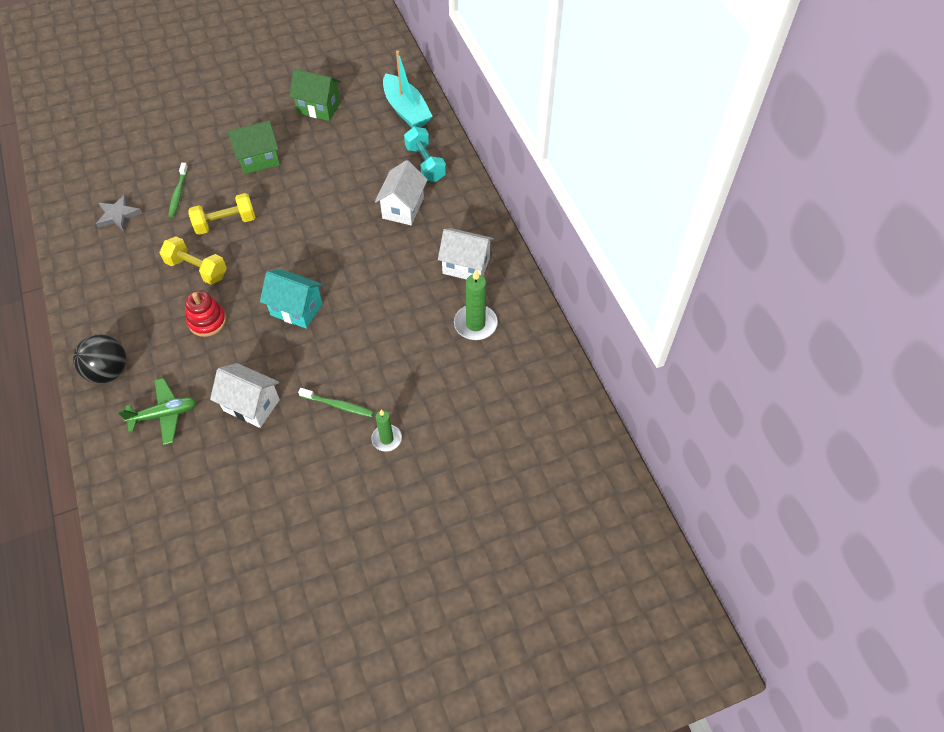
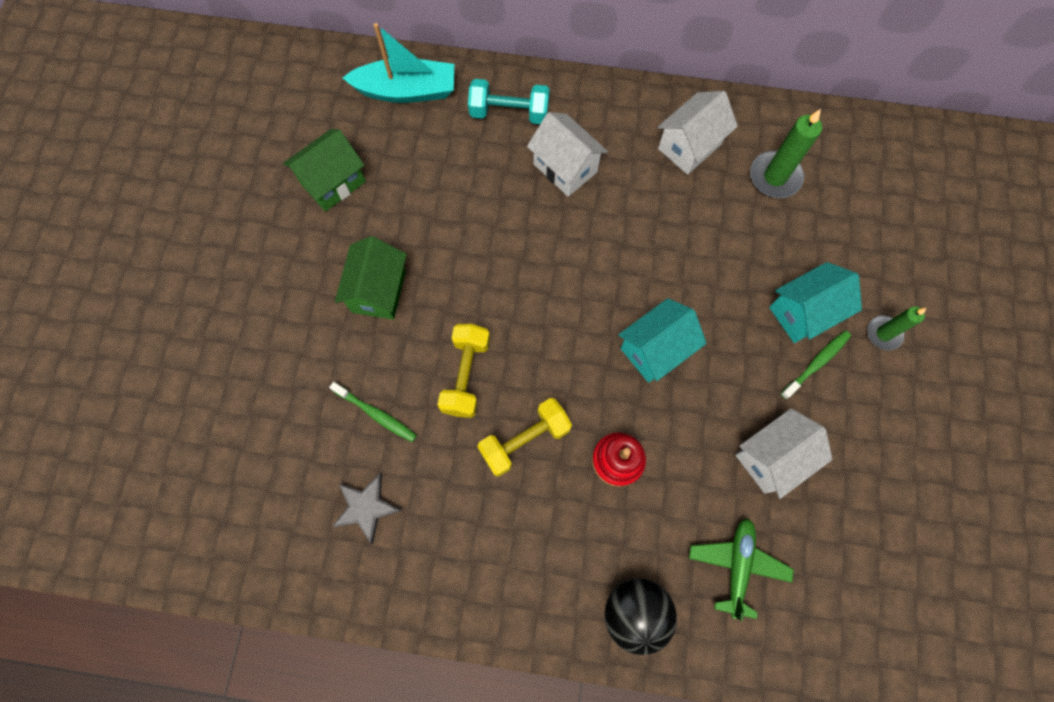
camera: 60 degrees left, 15 degrees up
(374, 382) = (803, 313): none -> turquoise house

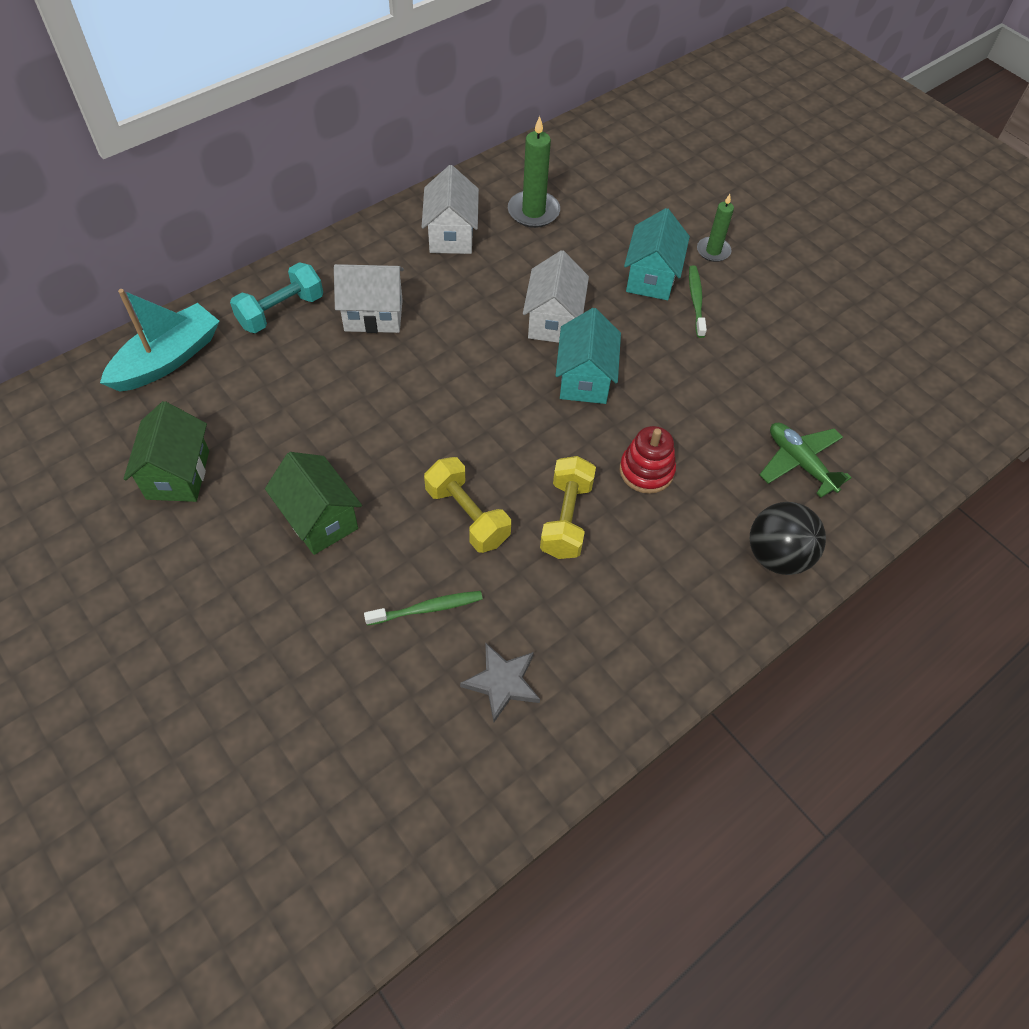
camera: 50 degrees left, 15 degrees down
(771, 458) = (739, 379): white house -> white house (553, 321)

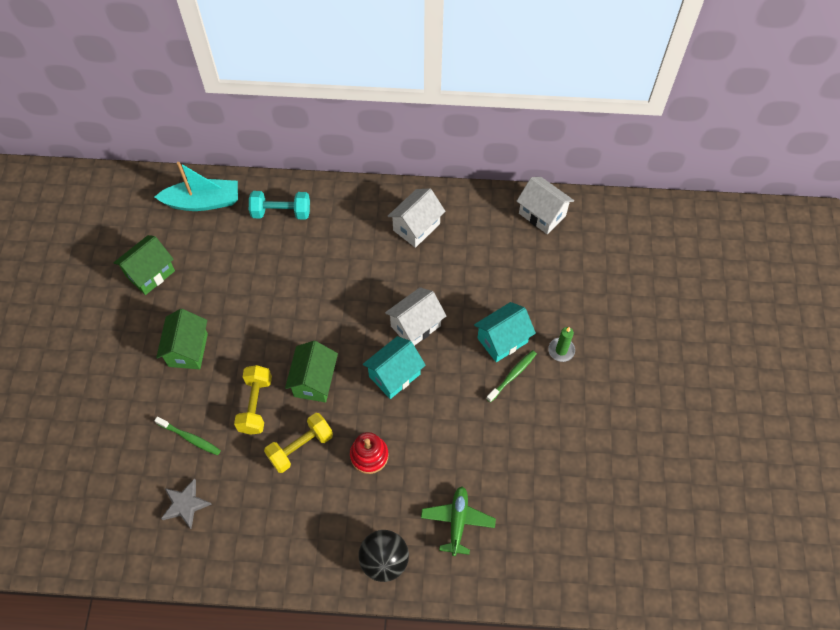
camera: 45 degrees right, 5 degrees up
(373, 315) = (324, 249): white house -> white house (542, 214)
(506, 444) = (314, 381): none -> green house
(533, 212) = (480, 244): green candle -> none

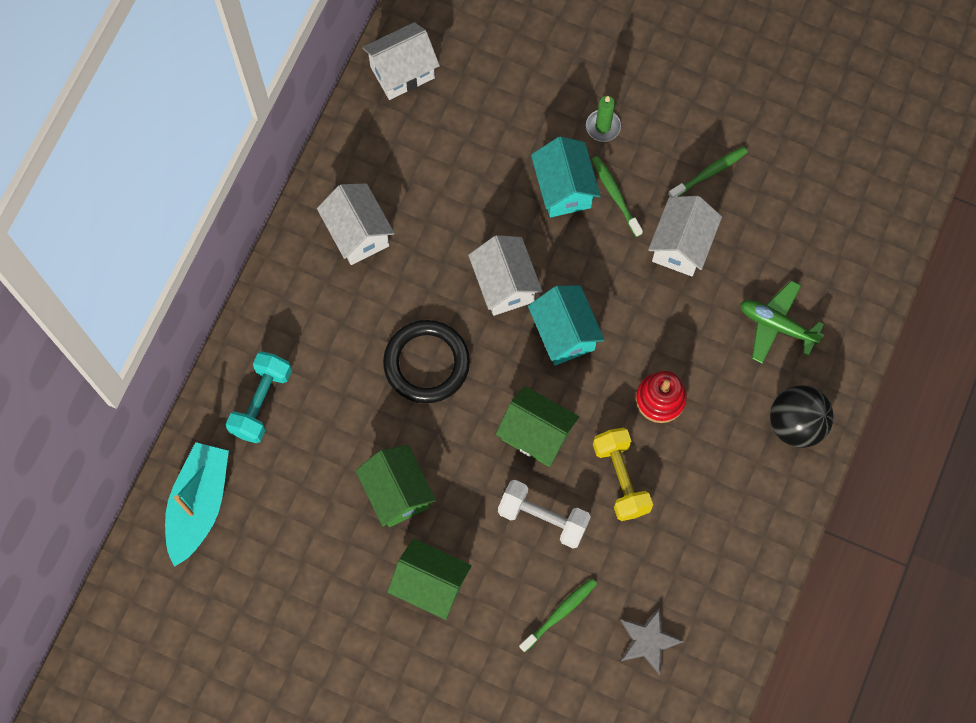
camera: 70 degrees left, 10 degrees up
(150, 273) = (290, 607): green house -> green house (397, 493)
(255, 405) = (543, 517): yellow dumbbell -> white dumbbell
(341, 297) = (426, 363): none -> black ring
(492, 432) = (681, 246): none -> white house
(558, 434) = (709, 173): none -> green toothbrush

